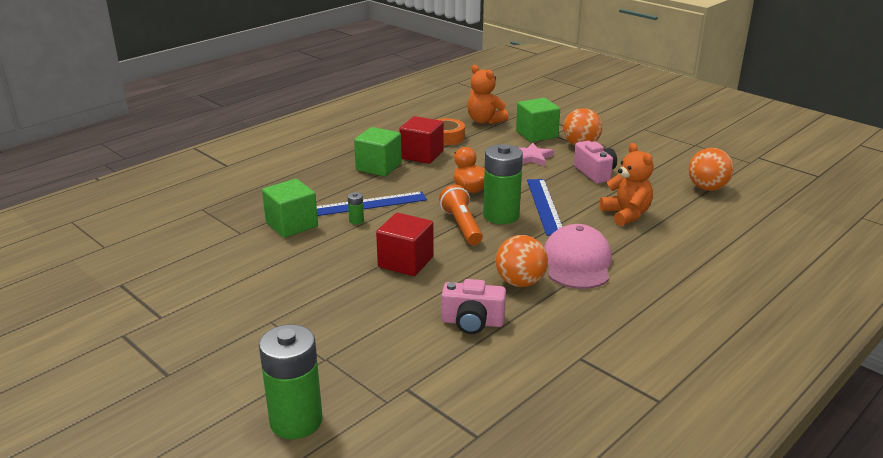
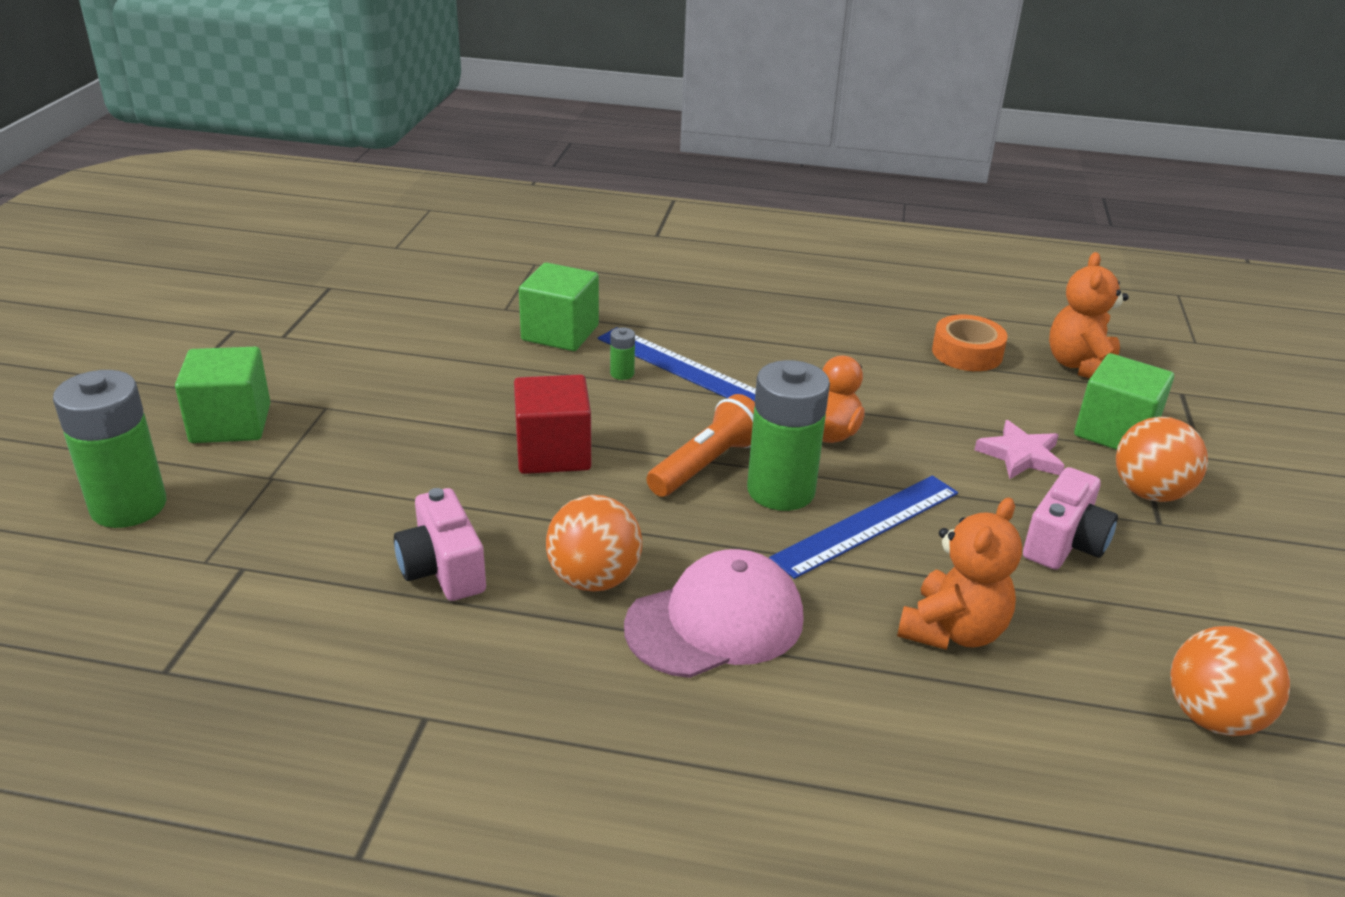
camera: 55 degrees right, 5 degrees up
(378, 167) = (793, 334): green cube -> green cube (231, 423)
(422, 155) = (879, 353): red cube -> none

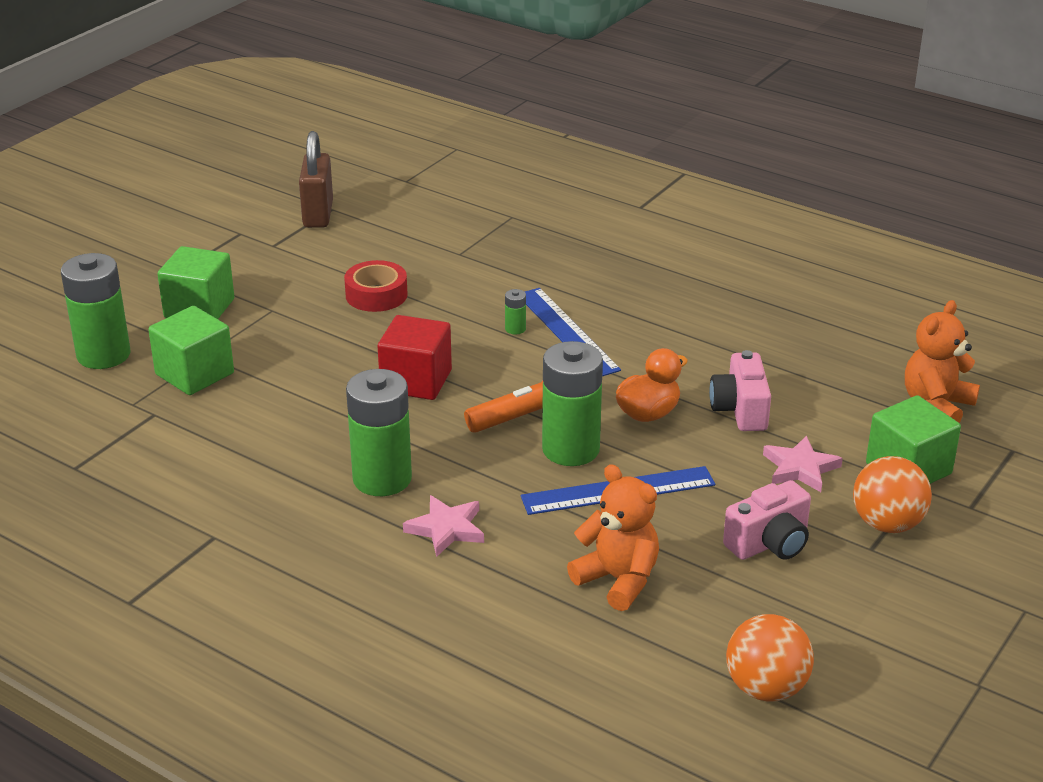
camera: 25 degrees right, 0 degrees up
(317, 295) = (318, 214): none -> brown padlock
(441, 367) = (376, 295): none -> red tape
(443, 569) = (283, 446): pink camera -> pink camera (740, 410)
(560, 333) = (489, 284): green cube -> green cube (194, 374)
(594, 579) = (382, 479): orange ball -> green battery
(715, 622) = (446, 529): pink cap -> pink star
(952, 631) = (618, 580): orange teddy bear -> orange teddy bear turned 105 degrees counterclockwise
(967, 353) = (836, 372): orange tape -> none

